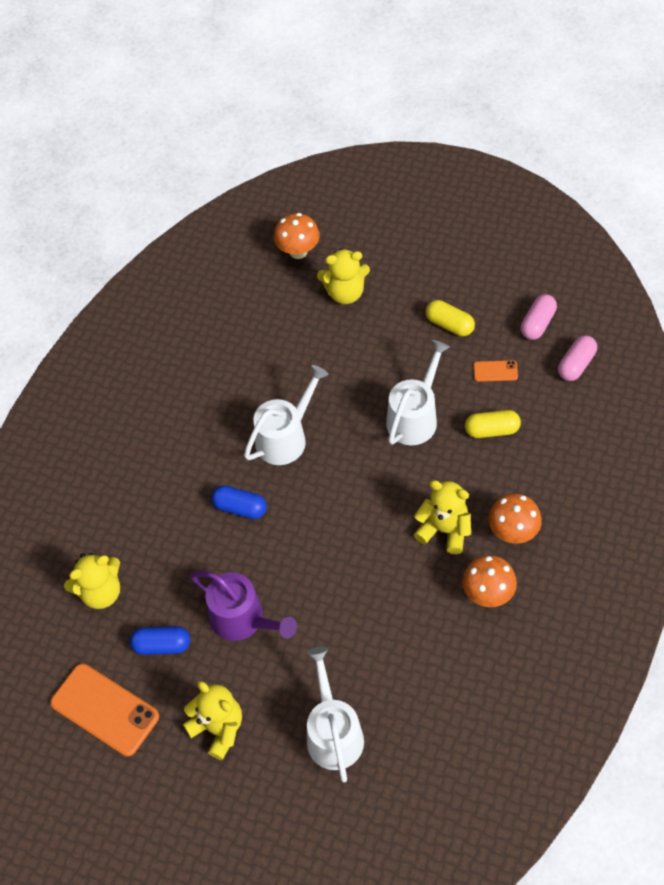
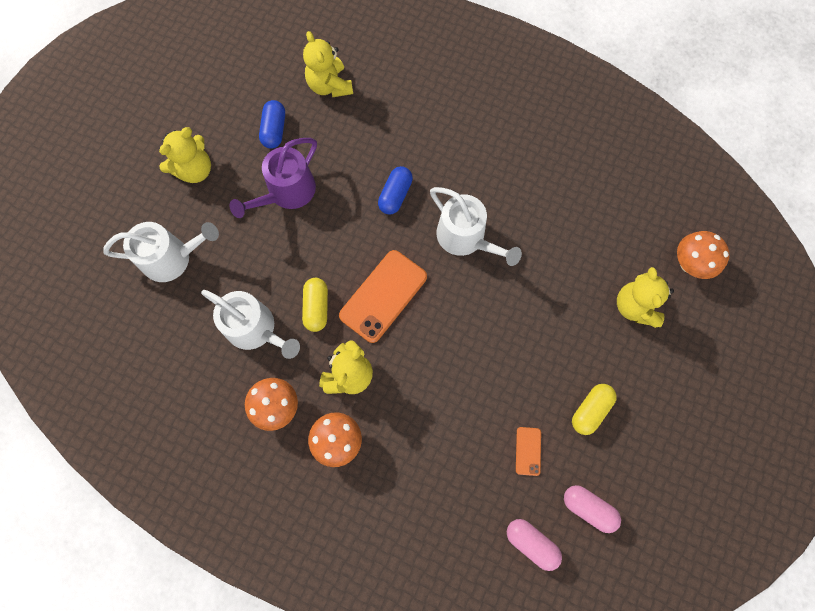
camera: 90 degrees right, 15 degrees up
(105, 710) = (227, 89): orange phone -> orange phone (383, 296)
(415, 417) = (478, 360): white watering can -> white watering can (255, 329)
(492, 430) = (456, 436): yellow capsule -> yellow capsule (316, 307)

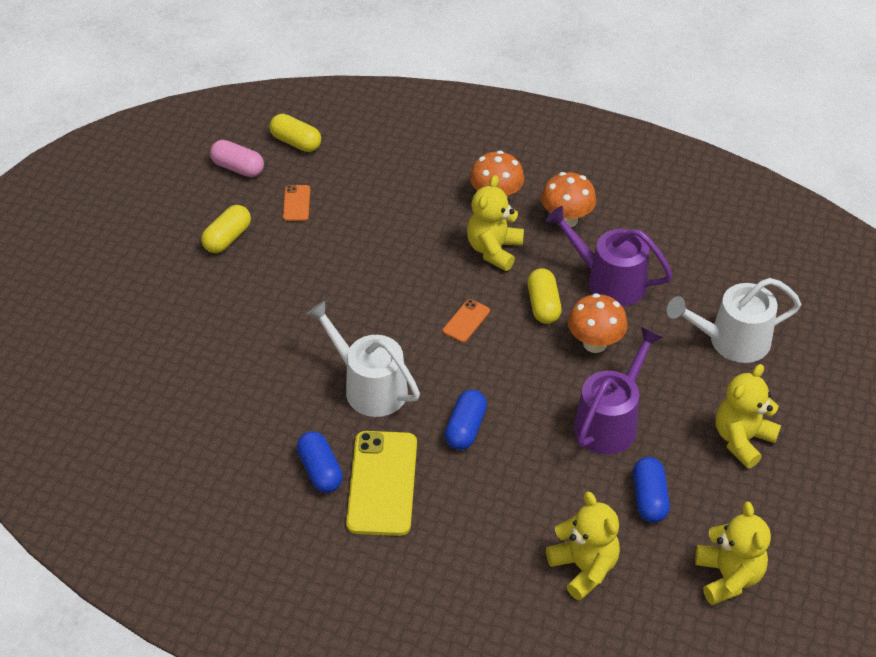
camera: 175 degrees right, 25 degrees down
(255, 329) = (609, 281): white watering can -> purple watering can
(383, 296) = (466, 321): orange phone -> orange phone, size x0.47
(459, 156) = (382, 483): none -> yellow phone
(503, 169) = (320, 470): none -> blue capsule
(531, 542) = (296, 142): pink capsule -> yellow capsule
(635, 306) = (163, 331): yellow teddy bear -> yellow teddy bear (728, 577)
(689, 264) = (85, 378): orange mushroom -> orange mushroom (595, 343)

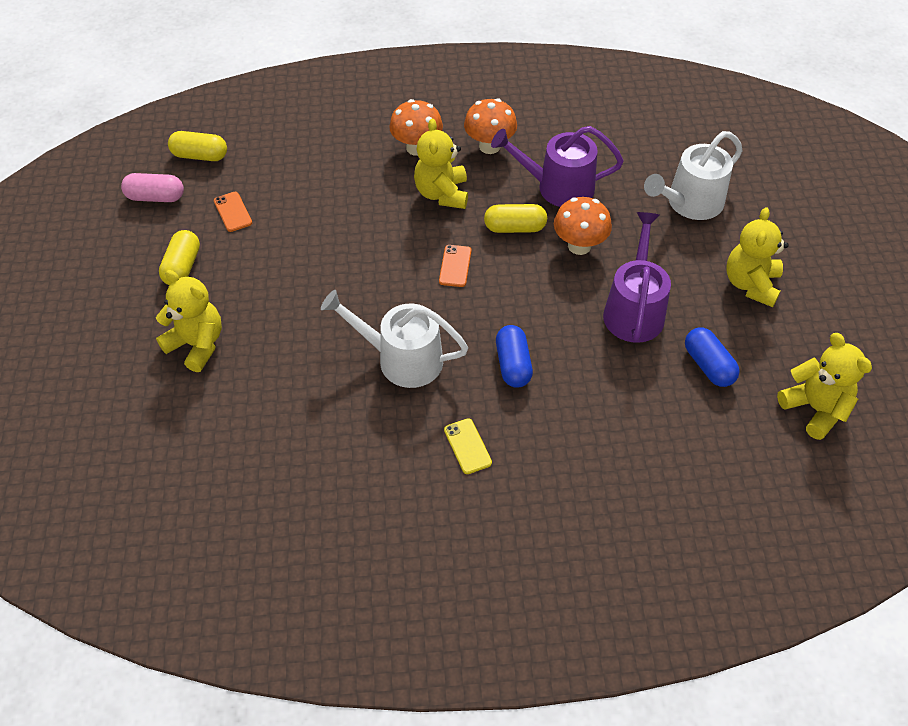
camera: 25 degrees left, 5 degrees up
(320, 470) = (401, 458): blue capsule -> none
(382, 483) = (467, 446): yellow phone -> yellow phone, size x0.47
(543, 305) = (514, 228): yellow capsule -> yellow capsule turned 60 degrees counterclockwise
(584, 568) = (693, 451): yellow teddy bear -> yellow teddy bear (197, 345)

